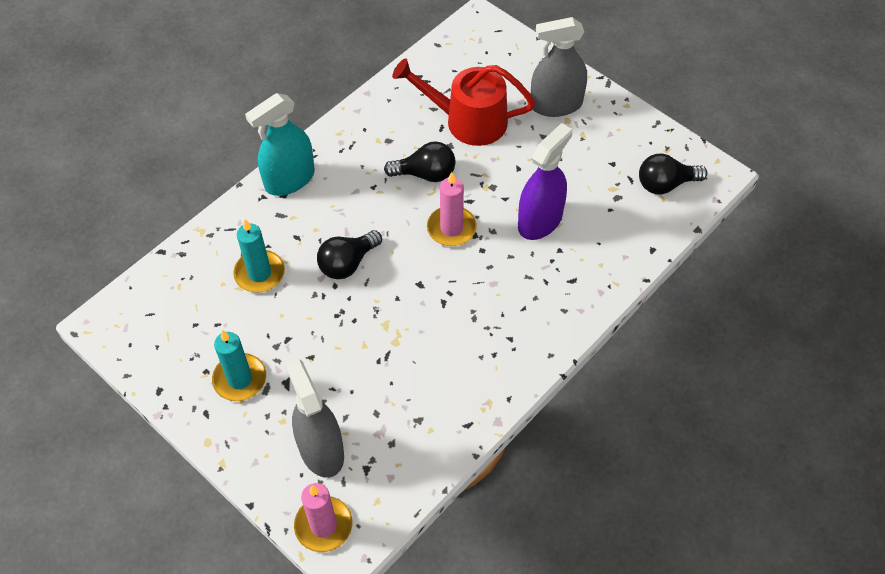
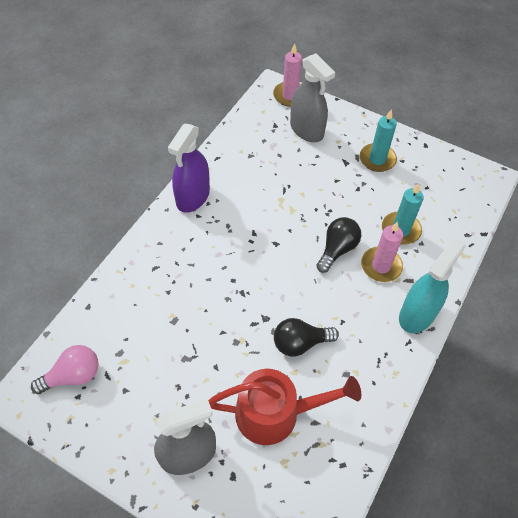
camera: 165 degrees right, 0 degrees up
(451, 228) = (263, 294): pink candle -> pink candle (381, 266)
(540, 221) = (188, 315): purple spray bottle -> purple spray bottle (193, 197)
(665, 184) = (73, 376): black light bulb -> pink light bulb

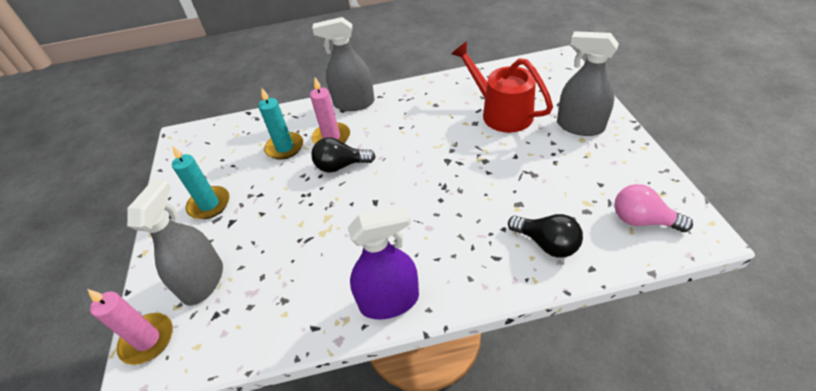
camera: 125 degrees left, 10 degrees down
(300, 343) = (442, 133): black light bulb -> black light bulb (546, 243)
(417, 314) = (354, 103): turquoise spray bottle -> grey spray bottle

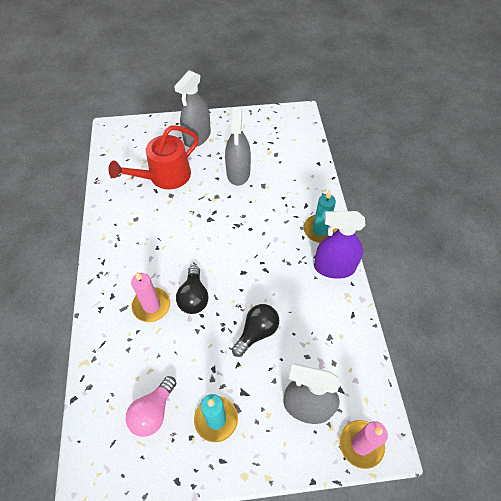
camera: 90 degrees left, 10 degrees up
(284, 147) = (152, 350): turquoise candle -> turquoise candle (320, 230)
(354, 103) = (105, 285): grey spray bottle -> grey spray bottle (238, 173)
(389, 301) = (334, 267): purple spray bottle -> purple spray bottle turned 75 degrees counterclockwise
(546, 243) = (298, 178): black light bulb -> black light bulb (257, 332)
(642, 220) = (287, 132): pink light bulb -> pink light bulb (153, 412)

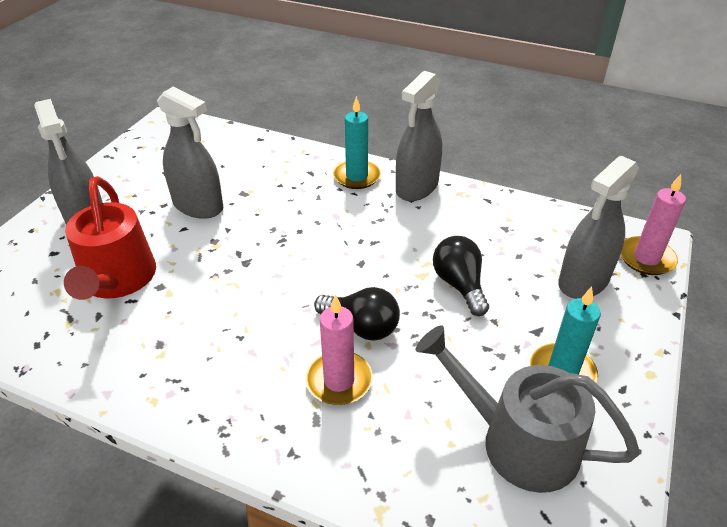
camera: 60 degrees left, 15 degrees down
(153, 412) = (518, 442): pink light bulb -> grey watering can
(334, 267) = (417, 187): purple spray bottle -> grey spray bottle

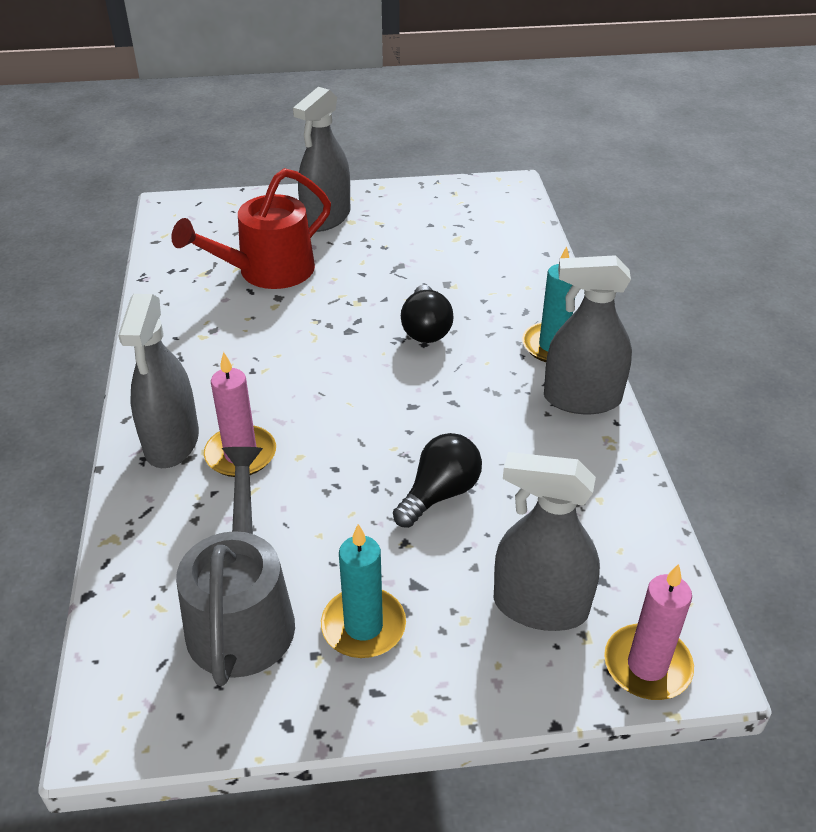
camera: 60 degrees right, 0 degrees up
(198, 206) = (401, 266): grey spray bottle -> grey spray bottle (172, 442)
(361, 326) = (320, 442): black light bulb -> black light bulb (425, 329)

